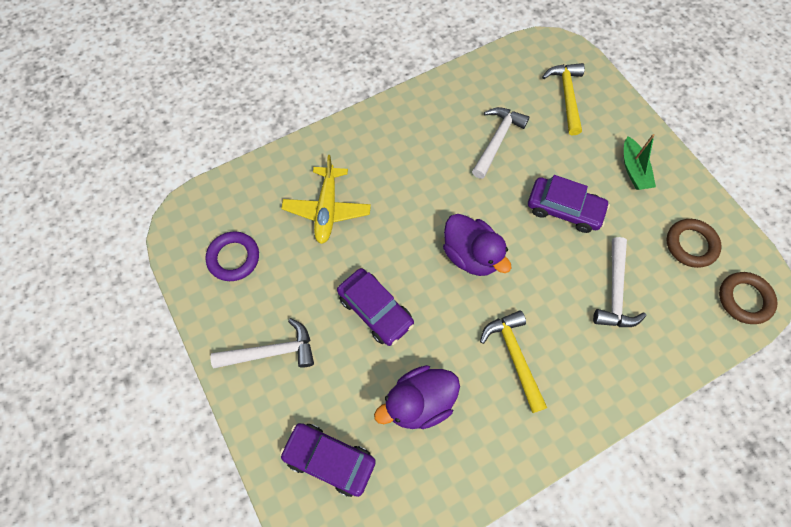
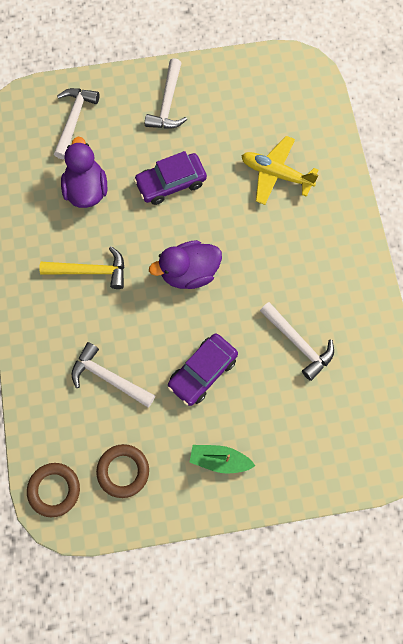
camera: 110 degrees right, 5 degrees up
(234, 258) = (256, 95): purple ring -> none
(329, 459) = (74, 120): purple car -> white hammer
(566, 96) = (329, 436): yellow hammer -> none

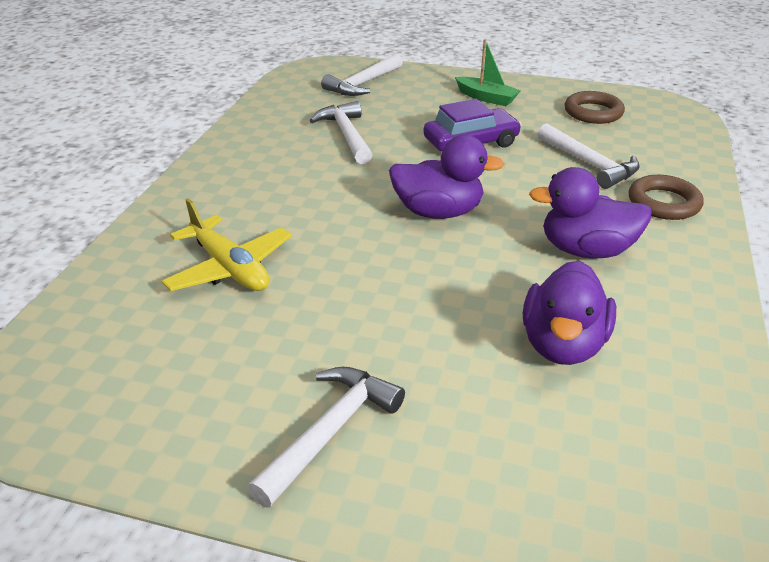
camera: 155 degrees left, 35 degrees down
(54, 490) = (674, 118): brown ring -> brown ring (663, 203)
(74, 120) = (554, 473): white hammer -> white hammer (363, 84)
(90, 271) = (586, 250): yellow hammer -> purple duck
(171, 183) = (404, 308): purple car -> none

